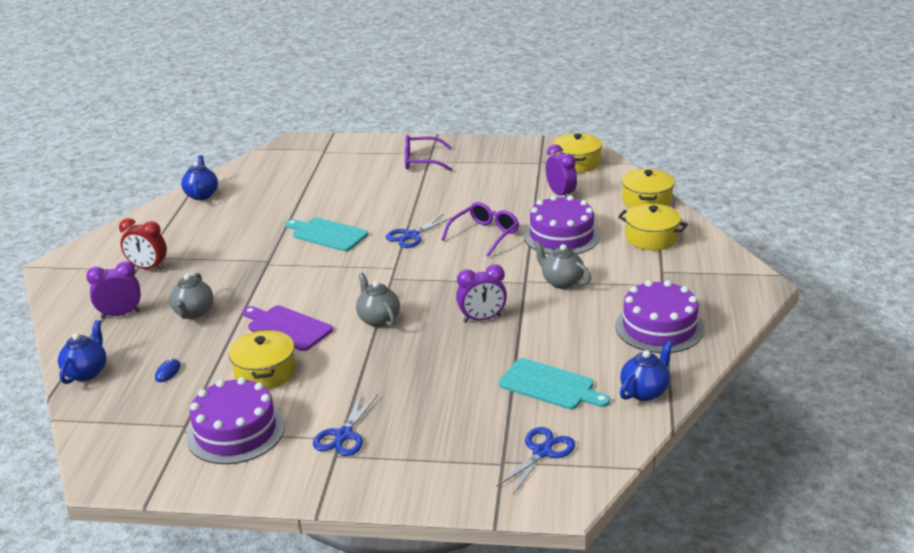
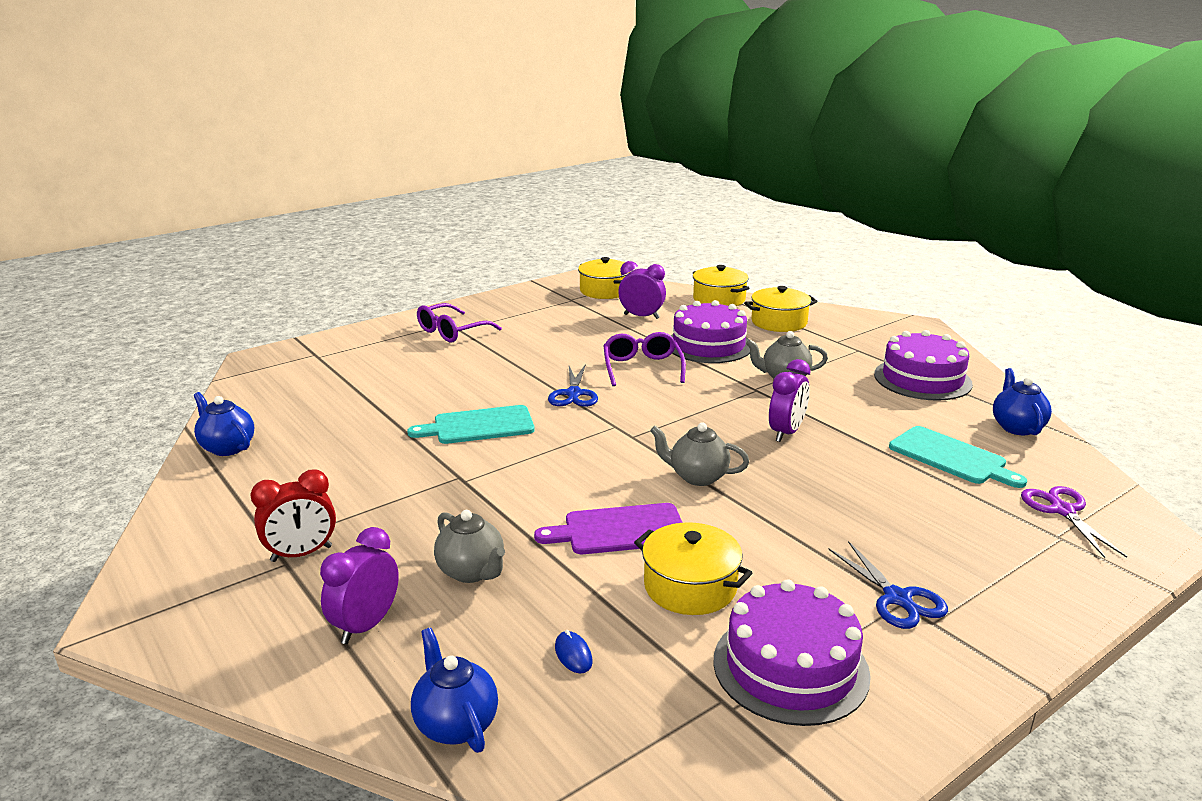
camera: 45 degrees left, 5 degrees down
(542, 452) = (1062, 511): blue scissors -> purple scissors
(550, 385) = (951, 457): turquoise cutting board -> turquoise cutting board turned 60 degrees clockwise

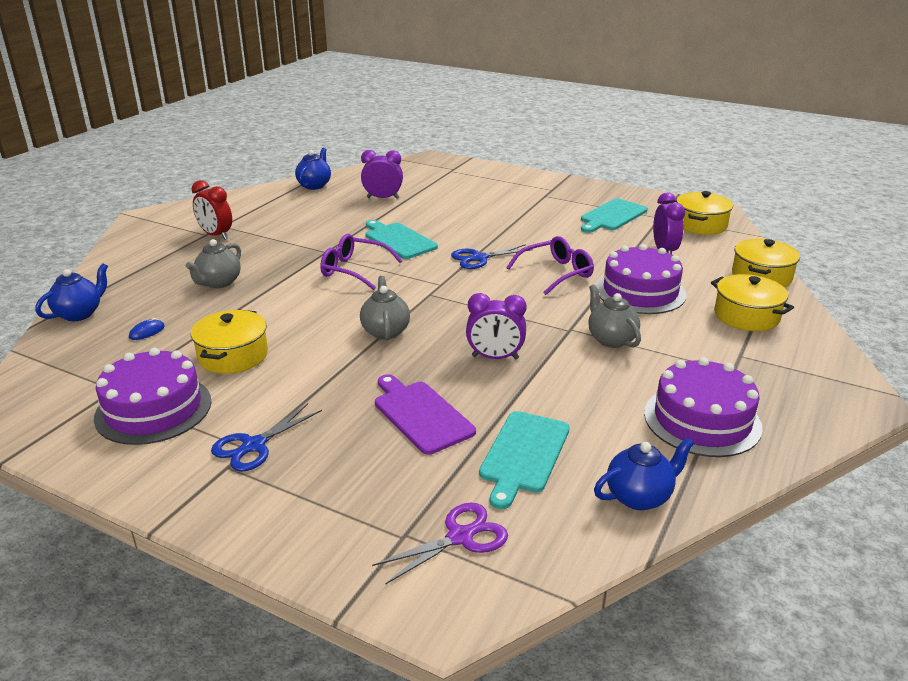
camera: 65 degrees right, 5 degrees up
(366, 625) = (156, 269): purple clock -> purple clock (383, 198)
(452, 332) = (537, 194): purple glasses -> purple glasses (354, 270)
(546, 315) = (612, 216): none -> turquoise cutting board
(619, 530) = (291, 317): purple cutting board -> purple cutting board (421, 415)

